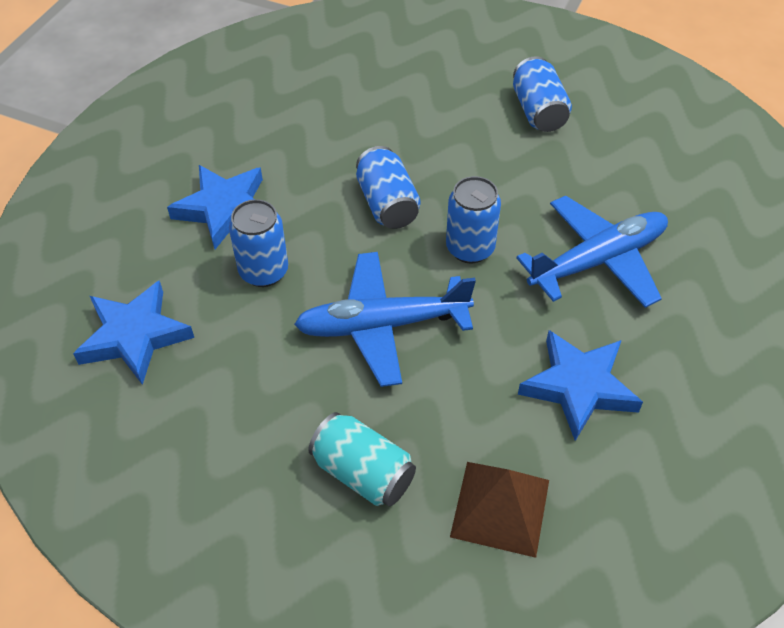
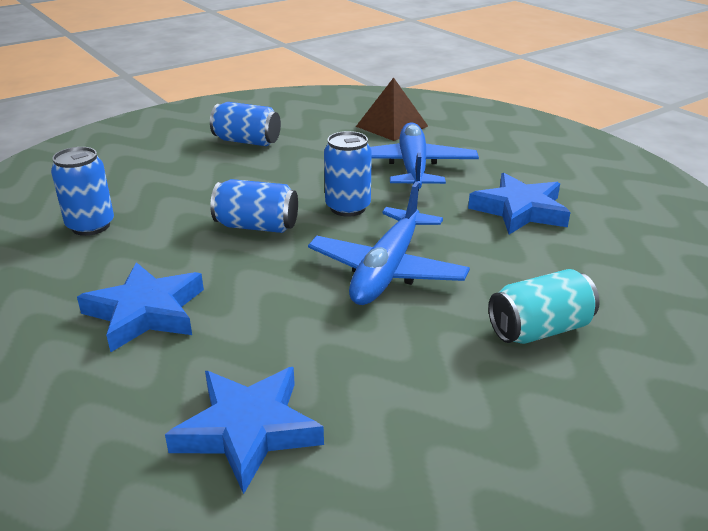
camera: 60 degrees left, 20 degrees down
(264, 271) = (256, 313): blue can -> blue can (91, 226)
(500, 508) = (611, 276): brown pyramid -> brown pyramid (392, 126)

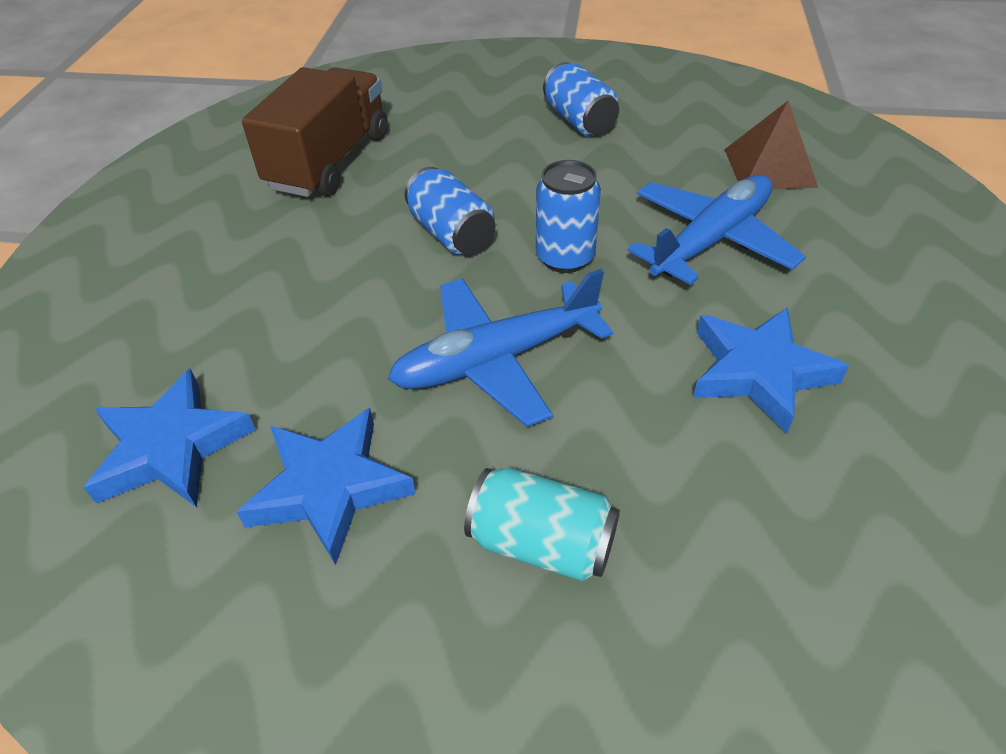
camera: 45 degrees right, 15 degrees up
(91, 226) = (330, 161): blue can -> brown truck
(146, 312) = (255, 278): blue star -> blue star (330, 487)

